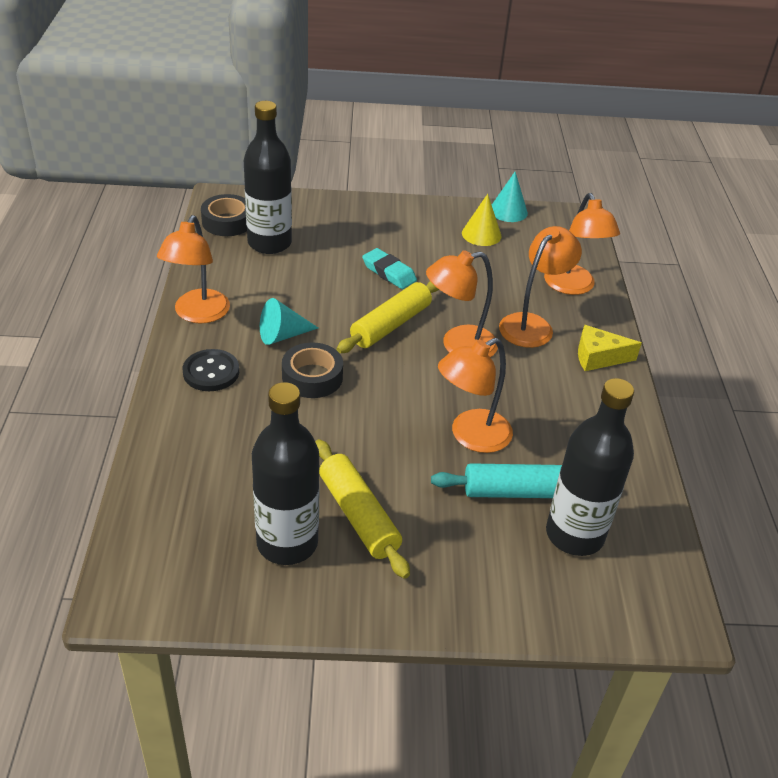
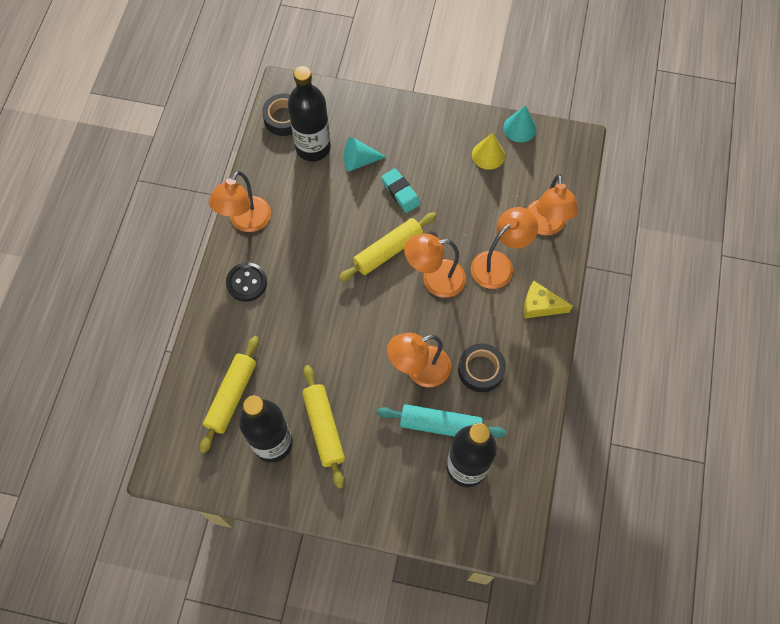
camera: 15 degrees right, 25 degrees up
(214, 495) = (231, 396): none -> yellow rolling pin
(282, 335) = (304, 251): turquoise cone -> turquoise cone (359, 161)
(312, 377) = (318, 297): black tape -> black tape (481, 370)

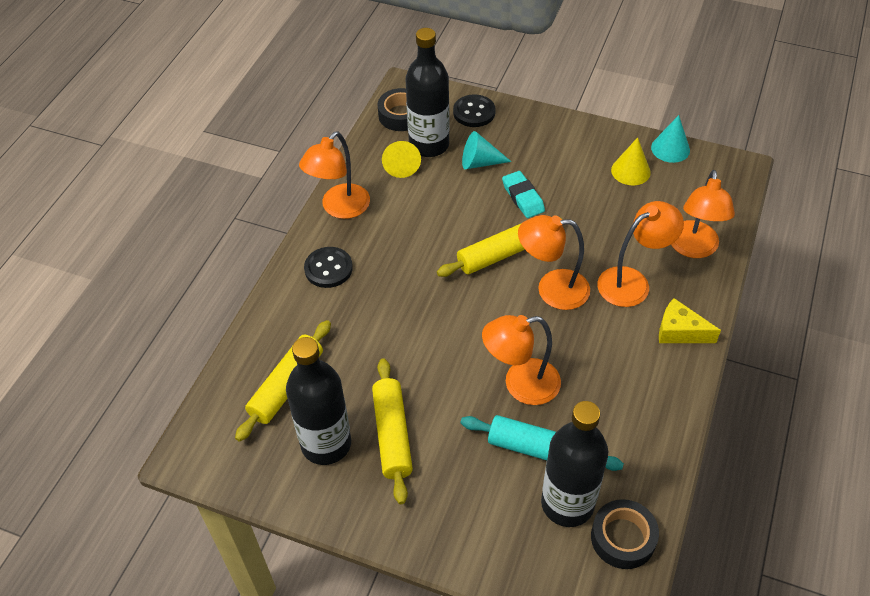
camera: 10 degrees right, 15 degrees down
(292, 171) = (401, 164): none -> yellow cone
(347, 108) = (474, 112): none -> black button
(481, 370) = (598, 393): black tape -> black tape (623, 538)

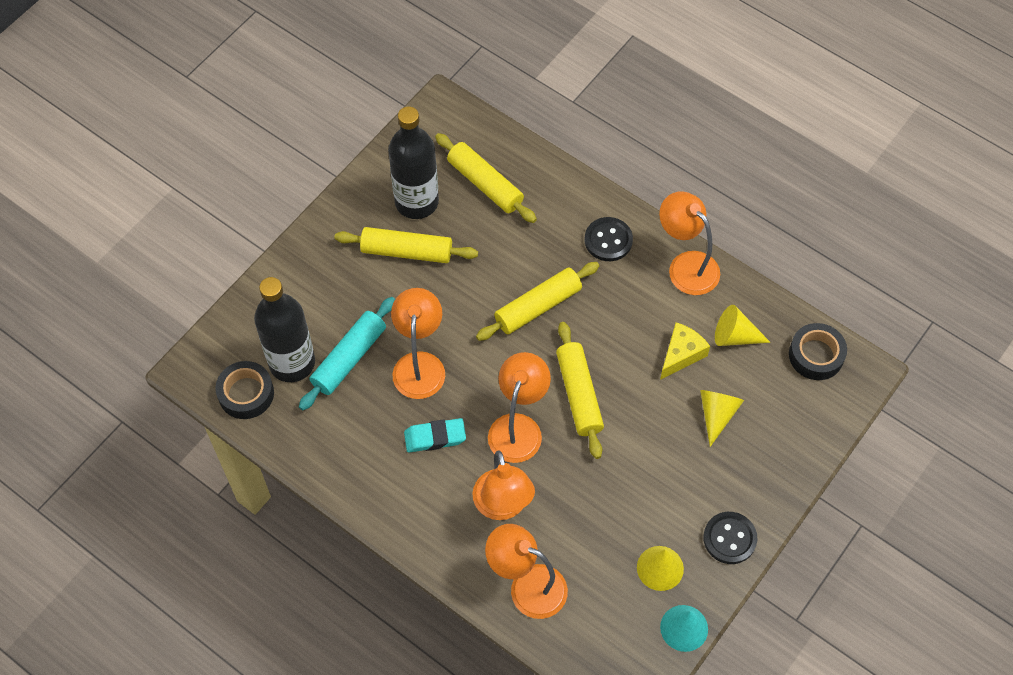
camera: 105 degrees right, 10 degrees up
(420, 305) = (538, 307): none -> yellow rolling pin
(429, 145) = (758, 371): black bottle -> none
(474, 112) = (802, 432): black button -> black button (729, 538)
(480, 162) = (717, 414): turquoise cone -> yellow cone
(523, 197) = (651, 441): turquoise eraser -> turquoise eraser (435, 437)
(679, 331) = (428, 526): yellow cheese -> yellow cheese (681, 354)

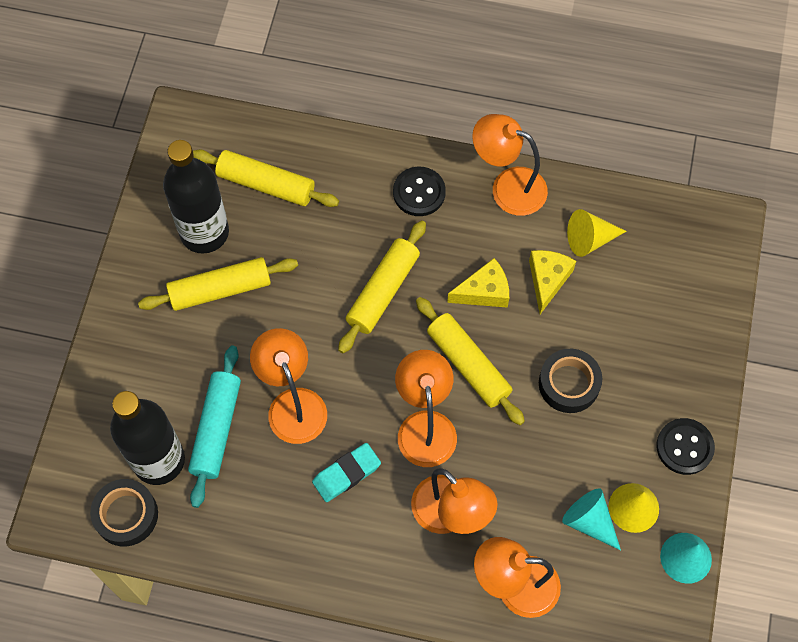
camera: 25 degrees left, 5 degrees up
(616, 562) = (589, 521): none -> turquoise cone
(622, 341) = (484, 291): none -> yellow cheese
(717, 414) = (611, 326): yellow cone -> none
(816, 355) = (675, 226): black tape -> black tape (569, 384)

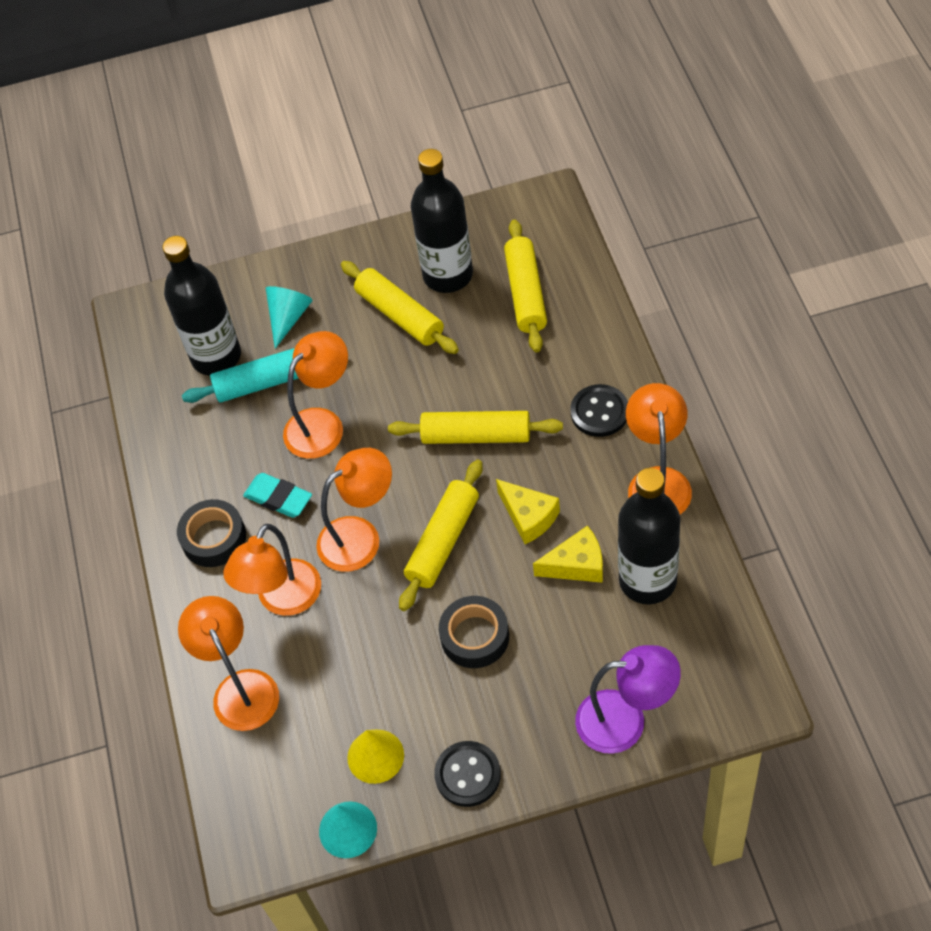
camera: 70 degrees right, 10 degrees down
(126, 515) = (156, 361): black tape -> black tape (214, 538)
(589, 239) = (647, 580): yellow cone -> black bottle
(589, 521) = (340, 722): turquoise cone -> turquoise cone (288, 318)
(697, 315) = (625, 720): none -> purple lamp

